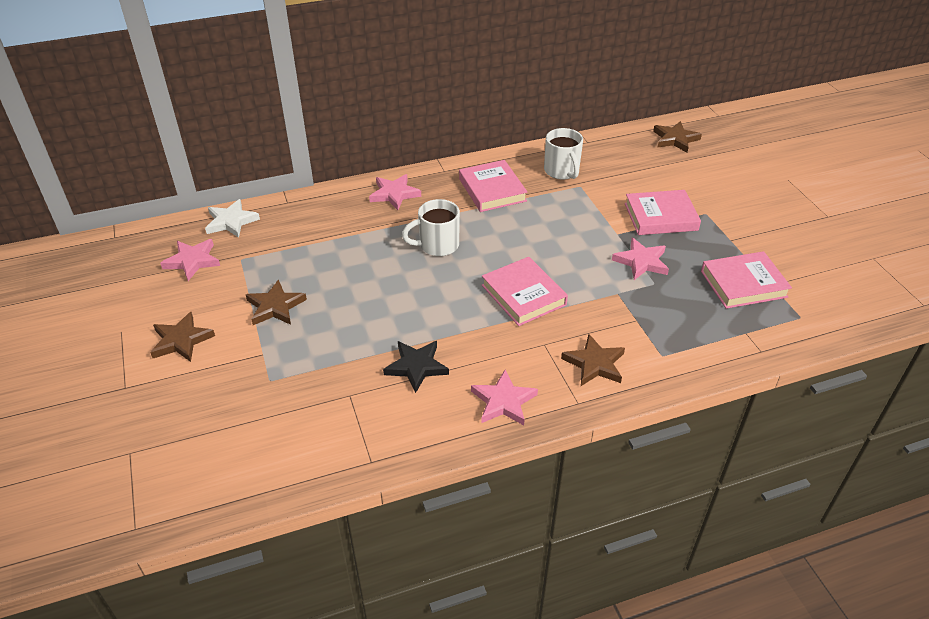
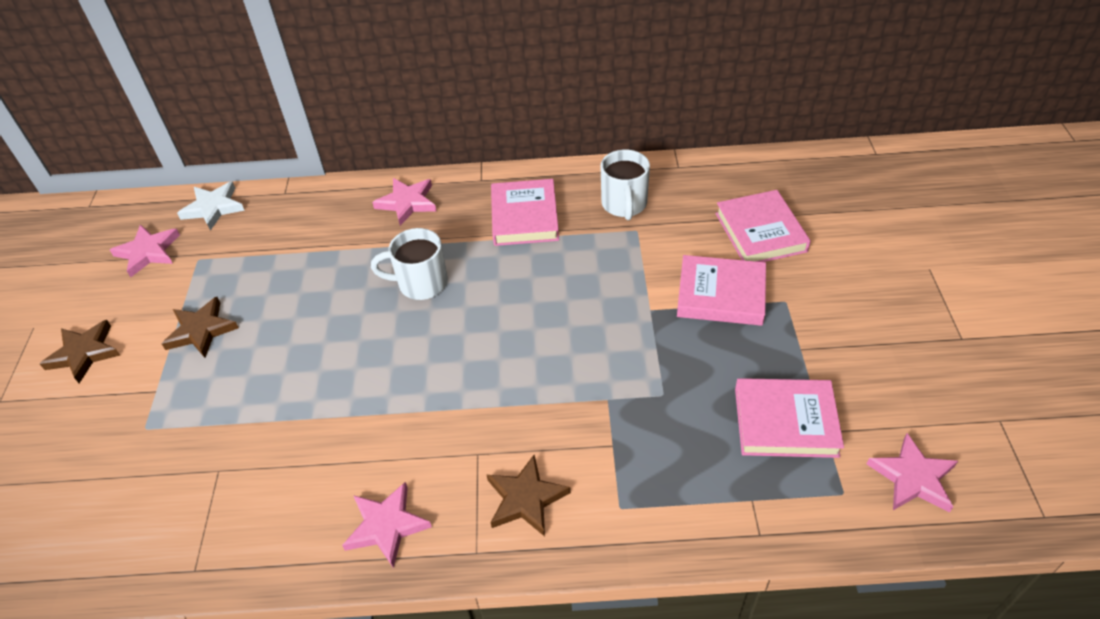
camera: 20 degrees right, 5 degrees up
(416, 367) = (311, 449): black star -> none
(523, 295) = (487, 376): pink book -> pink book (760, 232)
(641, 261) = (662, 358): pink star -> pink star (913, 477)
(675, 139) = (797, 181): brown star -> none

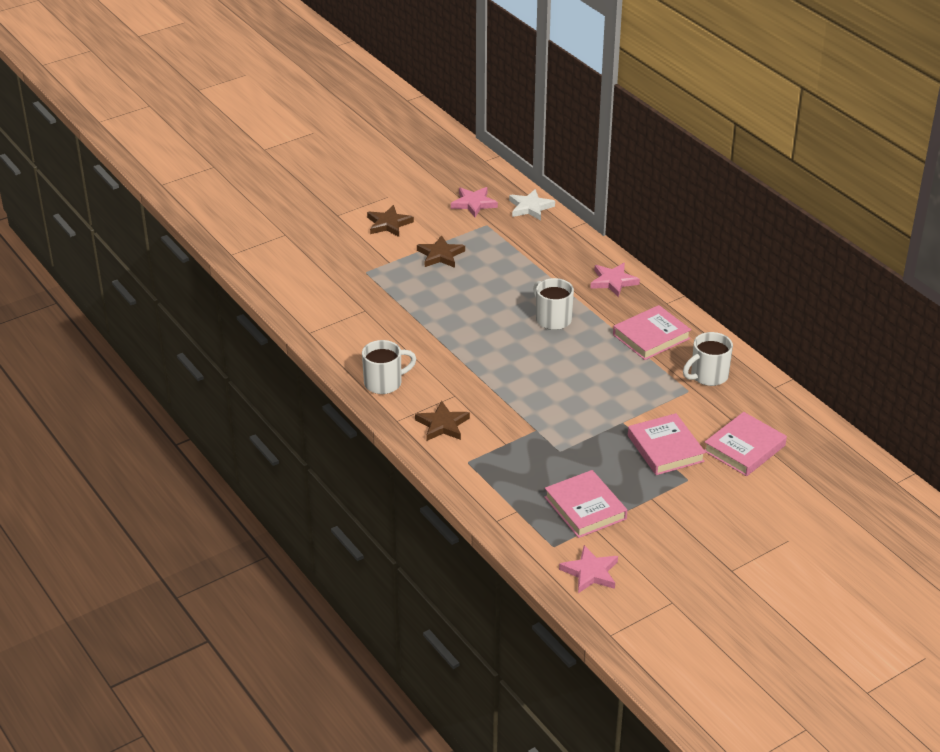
camera: 55 degrees right, 10 degrees down
(386, 526) = (384, 383): pink star -> white mug

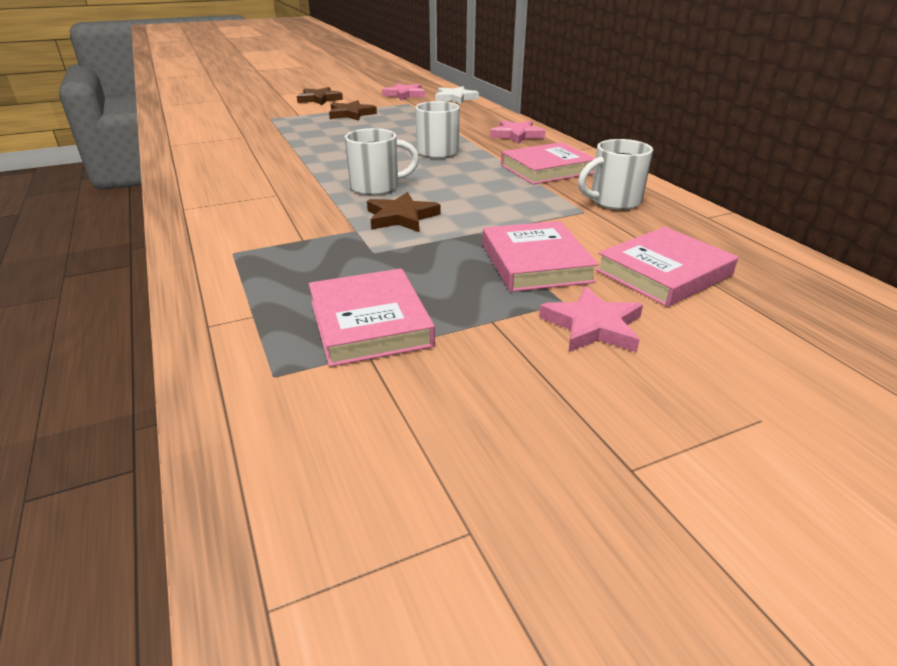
camera: 10 degrees right, 5 degrees down
(384, 383) = (205, 180): white mug -> white mug (377, 187)
(442, 425) = (236, 216): brown star -> brown star (401, 217)
(590, 572) = (314, 434): pink star -> pink star (593, 326)

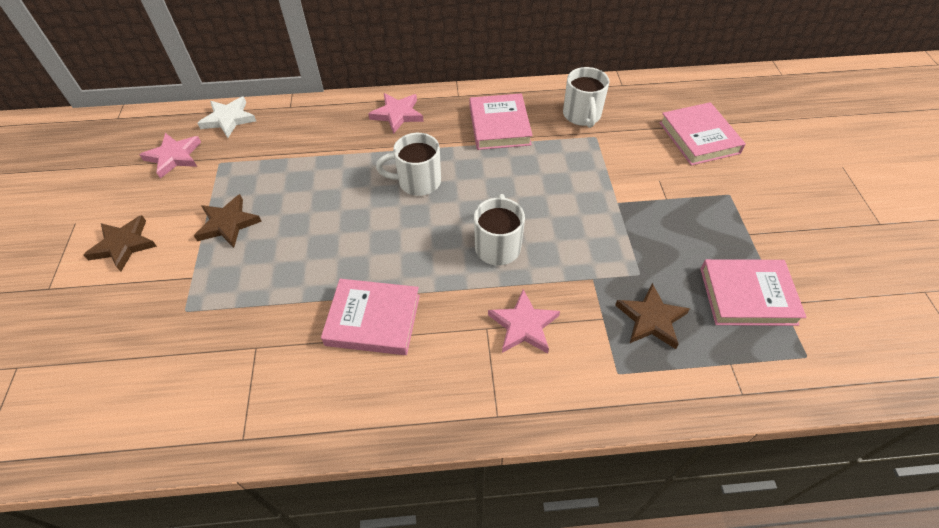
camera: 70 degrees left, 20 degrees up
(401, 217) = (575, 243): brown star -> brown star (651, 319)
(536, 263) = (675, 189): pink book -> pink book (373, 320)
(593, 326) = (758, 191): pink star -> pink star (523, 325)

